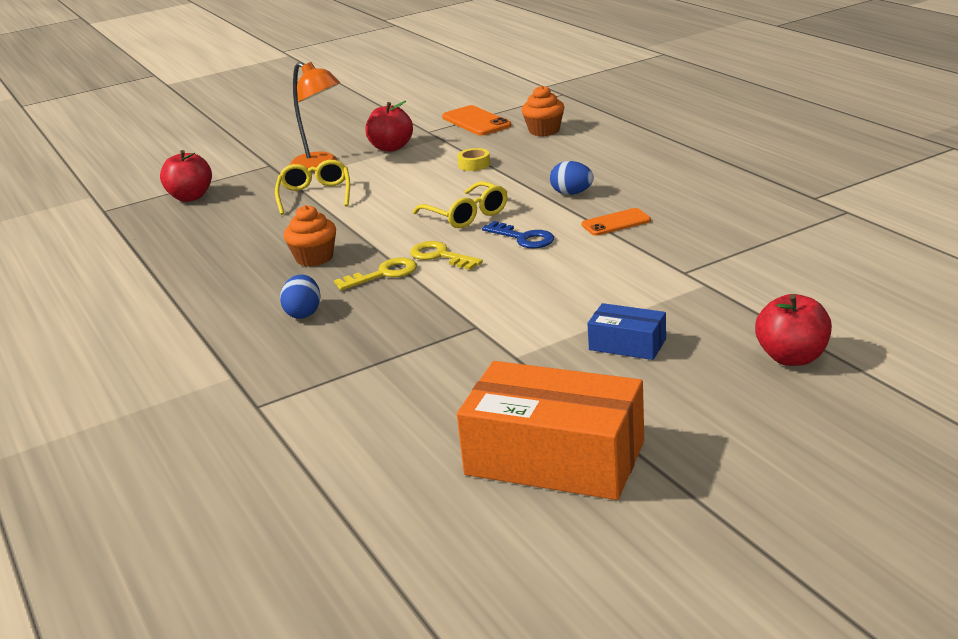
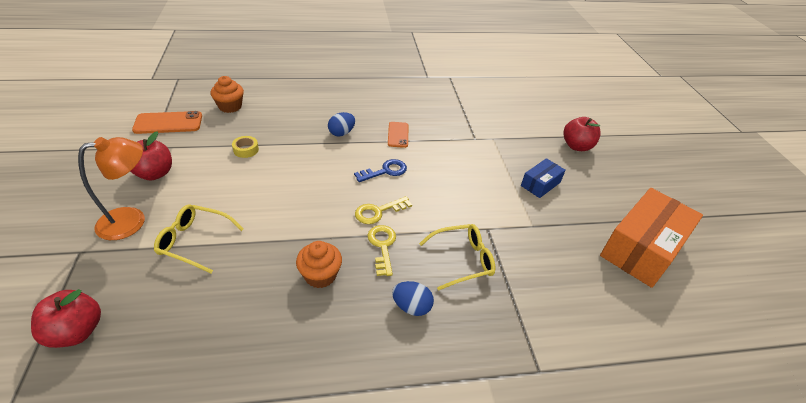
camera: 75 degrees left, 15 degrees up
(466, 215) = (326, 180): yellow glasses -> yellow glasses (462, 260)

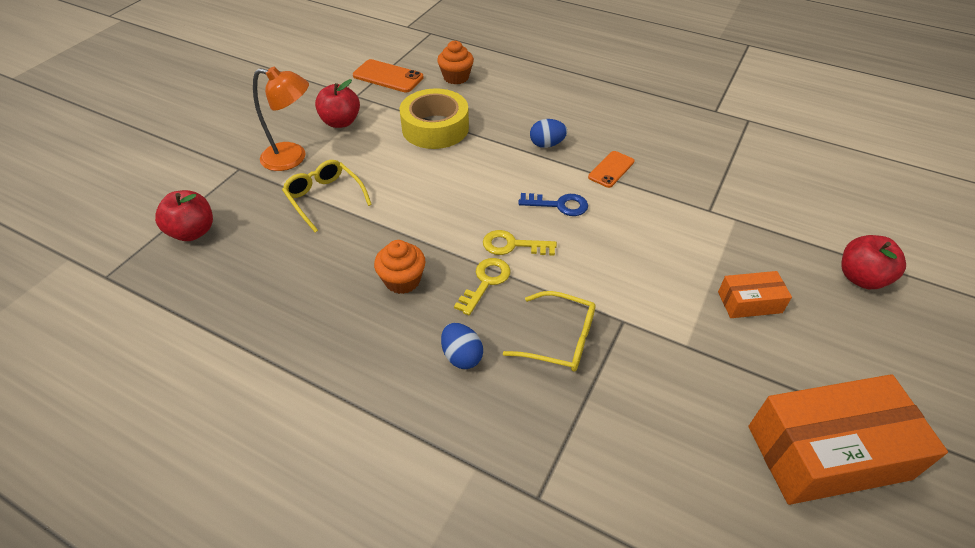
camera: 40 degrees right, 5 degrees up
(246, 150) = (435, 128): yellow tape -> yellow tape, size x2.41
(540, 184) = (749, 302): blue box -> orange box

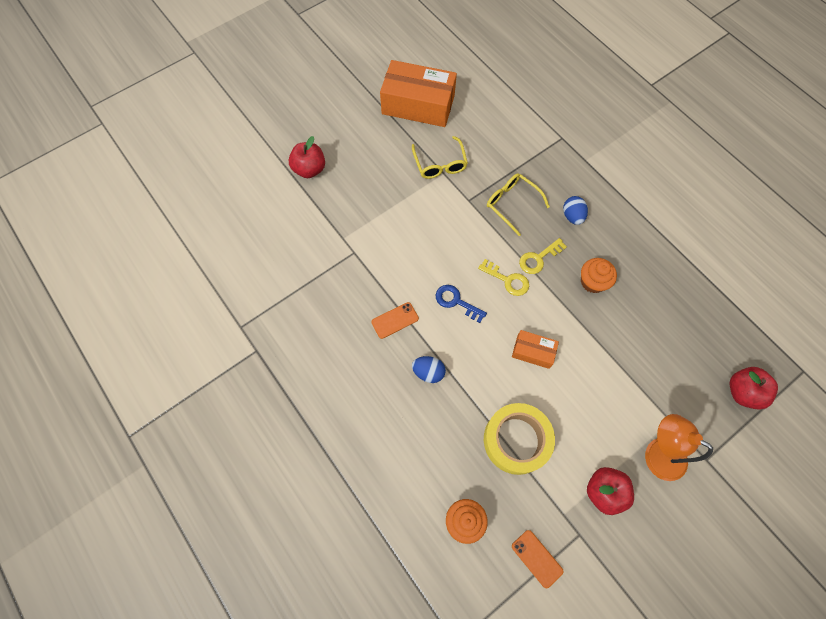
camera: 155 degrees left, 20 degrees up
(324, 198) = (634, 386): yellow glasses -> yellow glasses (440, 164)
(388, 76) = (537, 558): orange phone -> orange phone, size x0.67
(749, 302) = (388, 182): orange box -> orange box (533, 352)

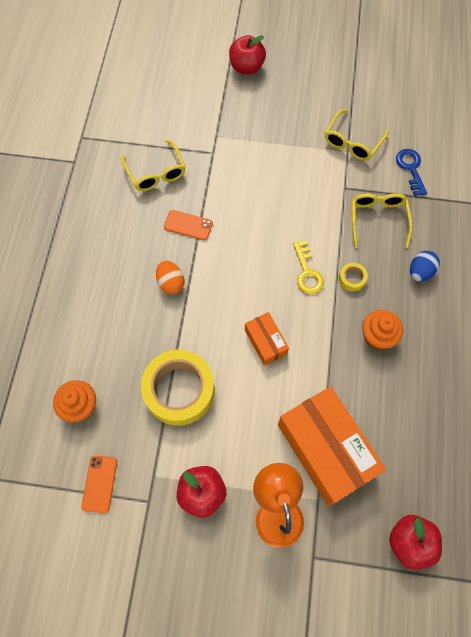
camera: 45 degrees right, 0 degrees up
(329, 303) = (156, 173): none -> yellow glasses
(418, 105) = (386, 84): orange box -> orange box (325, 449)
(428, 372) = (171, 283): blue egg -> orange egg
(456, 302) = (248, 253): blue key -> blue key (411, 169)
(538, 258) = (352, 279): yellow key -> yellow tape

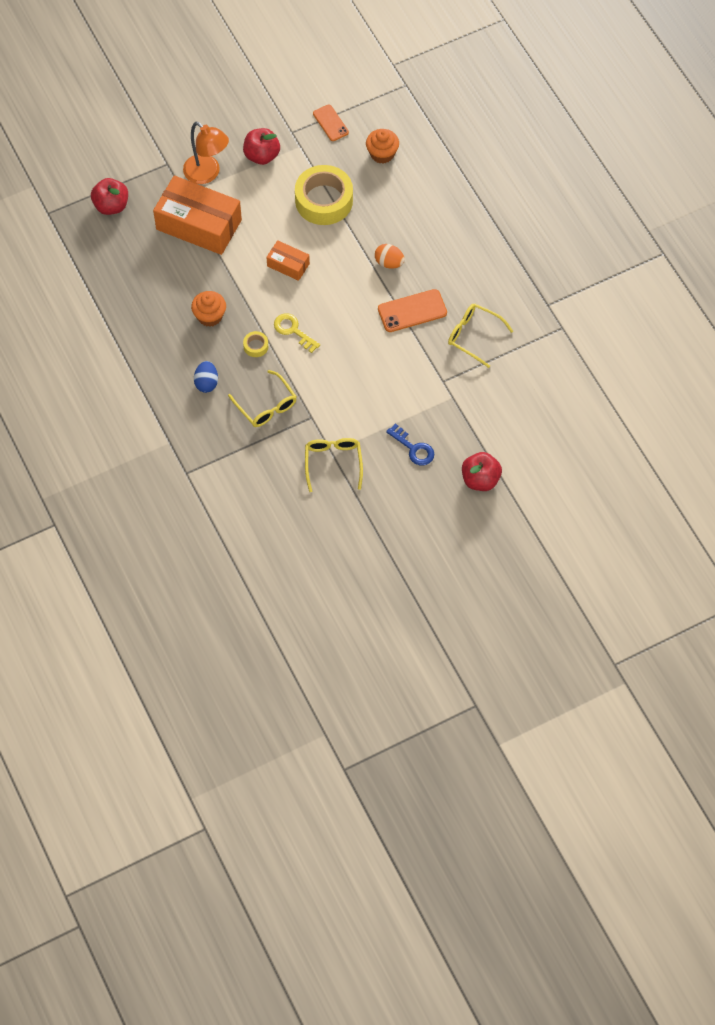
camera: 145 degrees right, 5 degrees down
(188, 225) = (412, 311): orange phone -> orange phone, size x1.50
(411, 169) = (267, 468): blue key -> blue key (413, 448)

